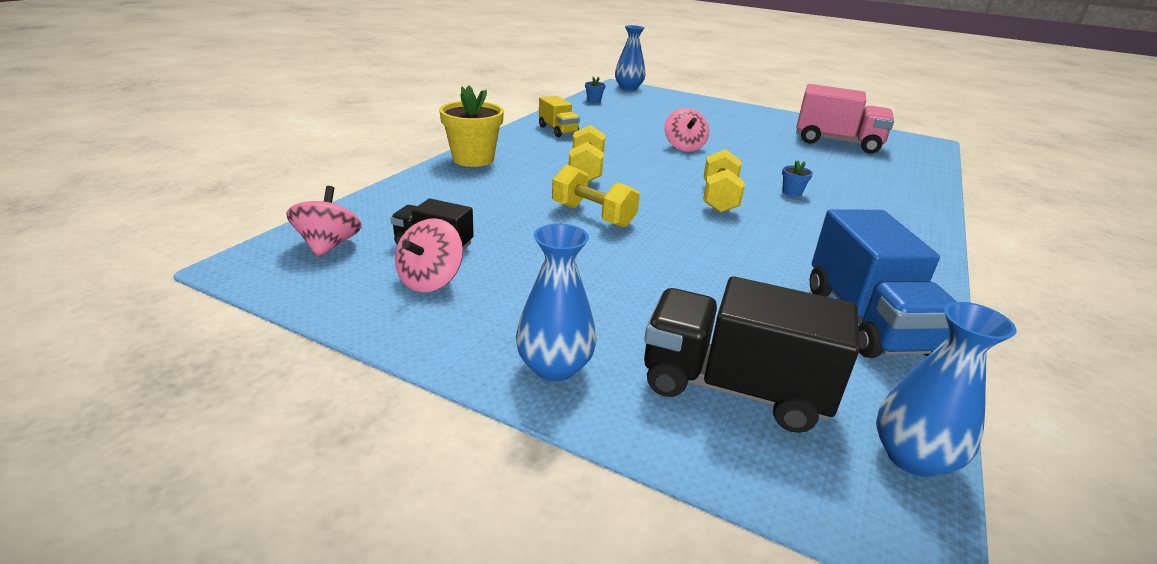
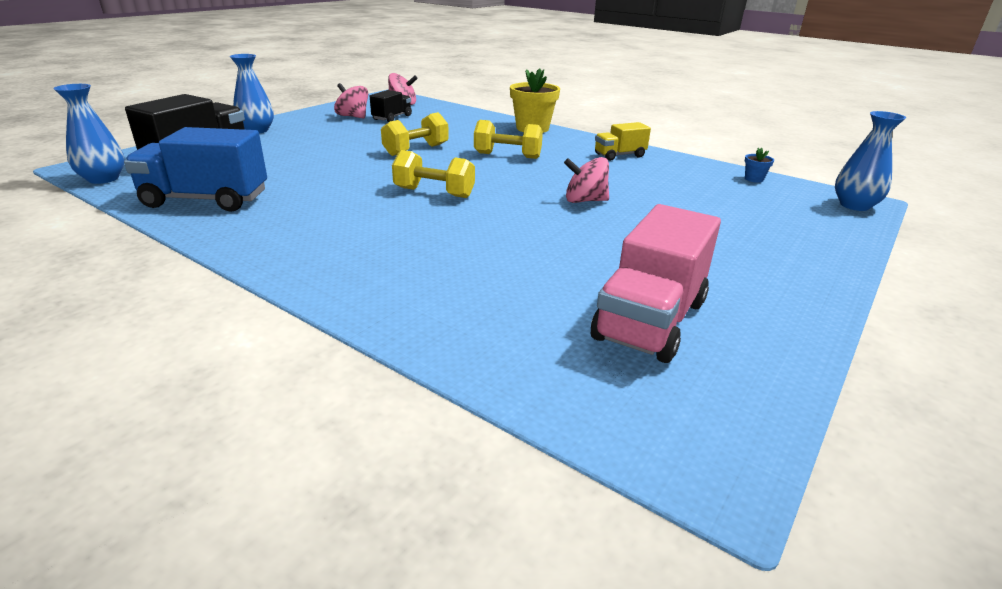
camera: 100 degrees right, 0 degrees up
(792, 192) = (439, 229): blue flower pot -> none

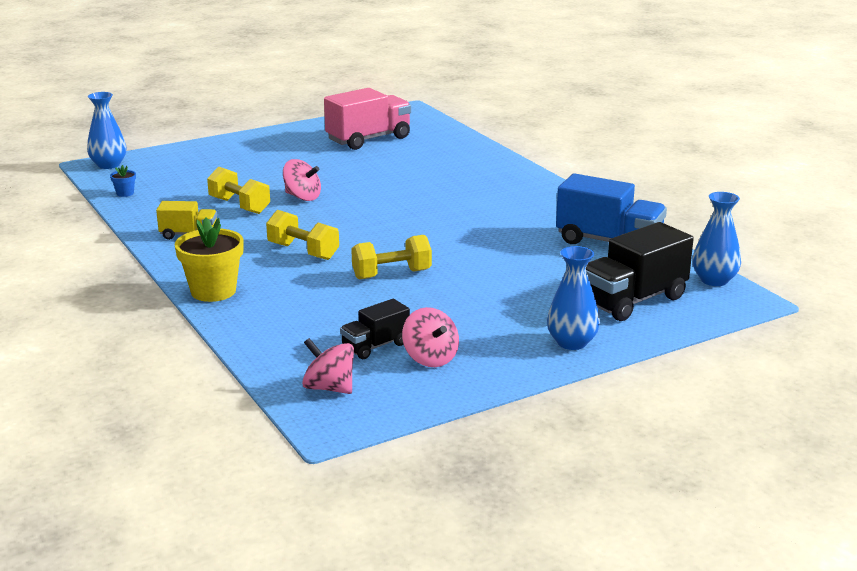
camera: 155 degrees left, 5 degrees down
(434, 193) = (415, 221): yellow dumbbell -> yellow dumbbell (239, 206)

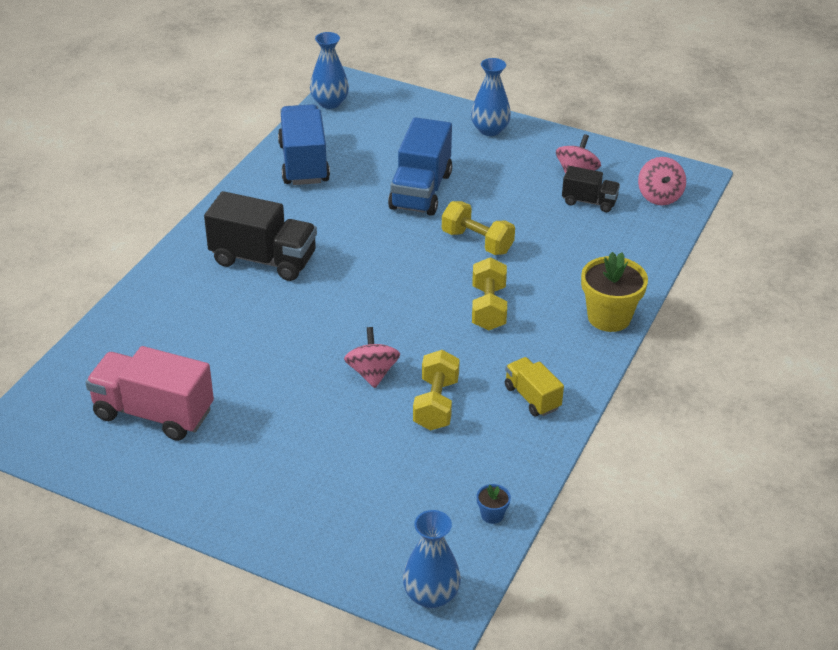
camera: 125 degrees left, 15 degrees up
(501, 275) = (421, 191): none -> blue truck
(633, 300) = (400, 125): black truck -> black truck (263, 259)

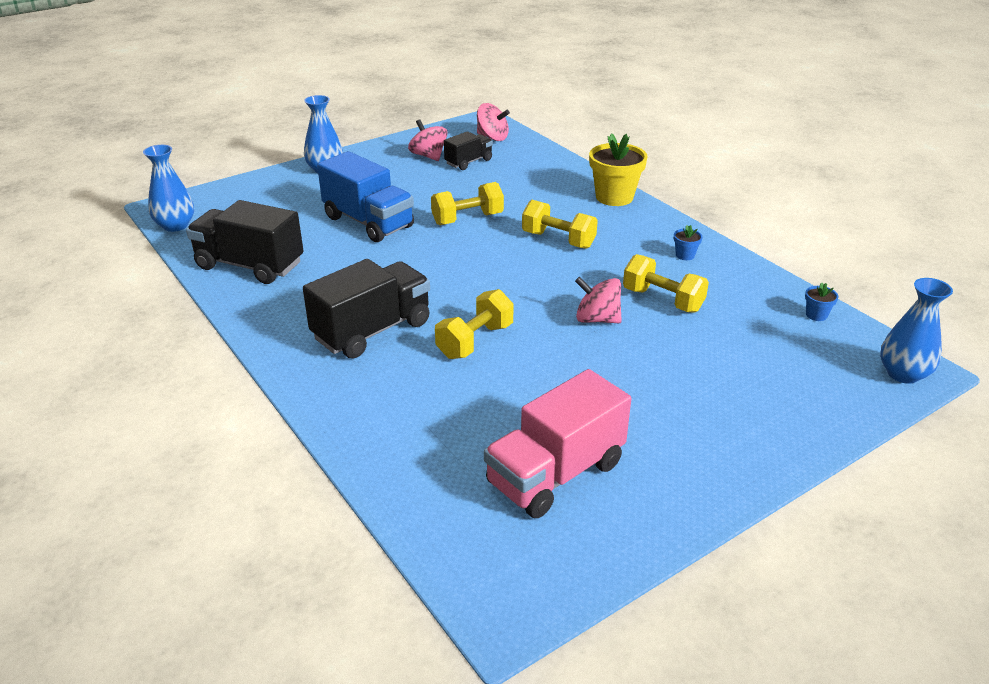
camera: 60 degrees left, 5 degrees down
(288, 316) = (475, 341): none -> yellow dumbbell
(303, 163) = (249, 265): blue truck -> black truck
(532, 397) = (685, 255): yellow truck -> blue flower pot

